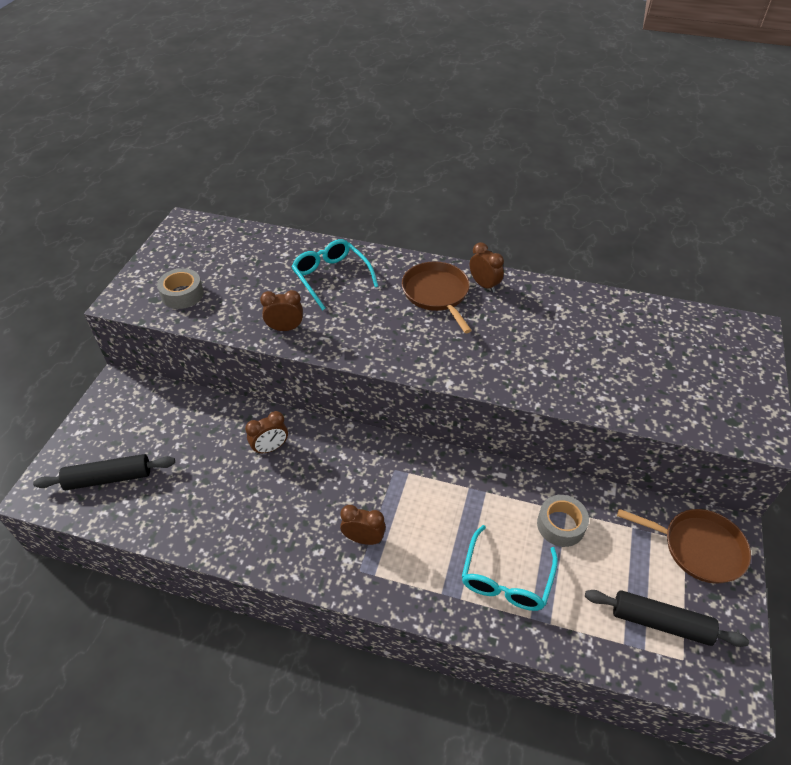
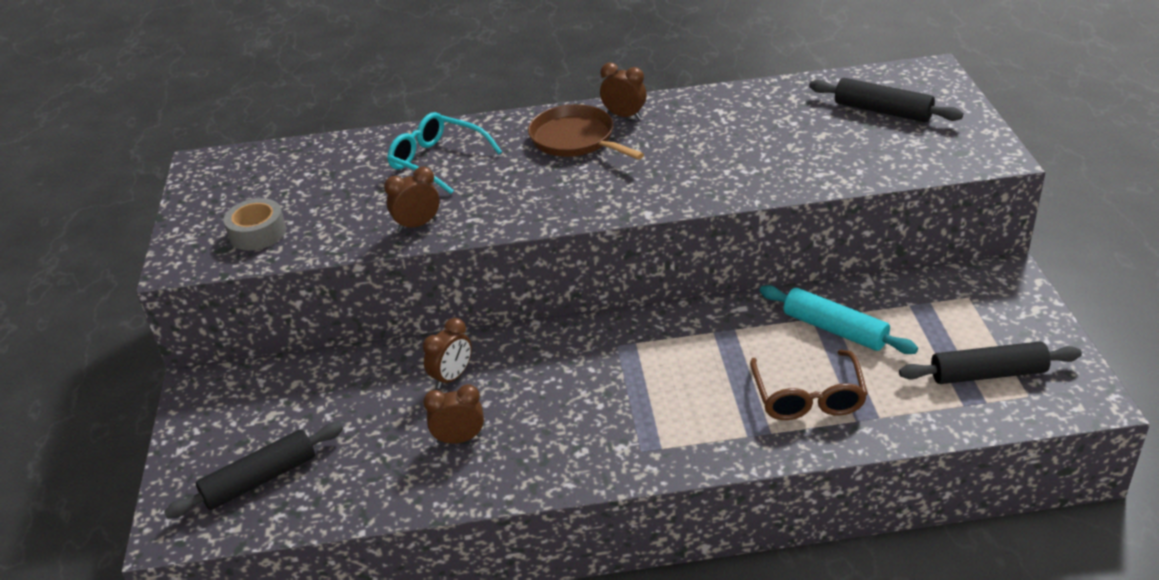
camera: 20 degrees left, 10 degrees down
(363, 539) = (626, 420): brown clock -> brown clock (459, 439)
(506, 579) = (808, 397): turquoise glasses -> brown glasses
(560, 525) = (834, 329): grey tape -> turquoise rolling pin
(689, 354) = (883, 111): none -> black rolling pin
(698, 548) = (985, 298): brown pan -> none

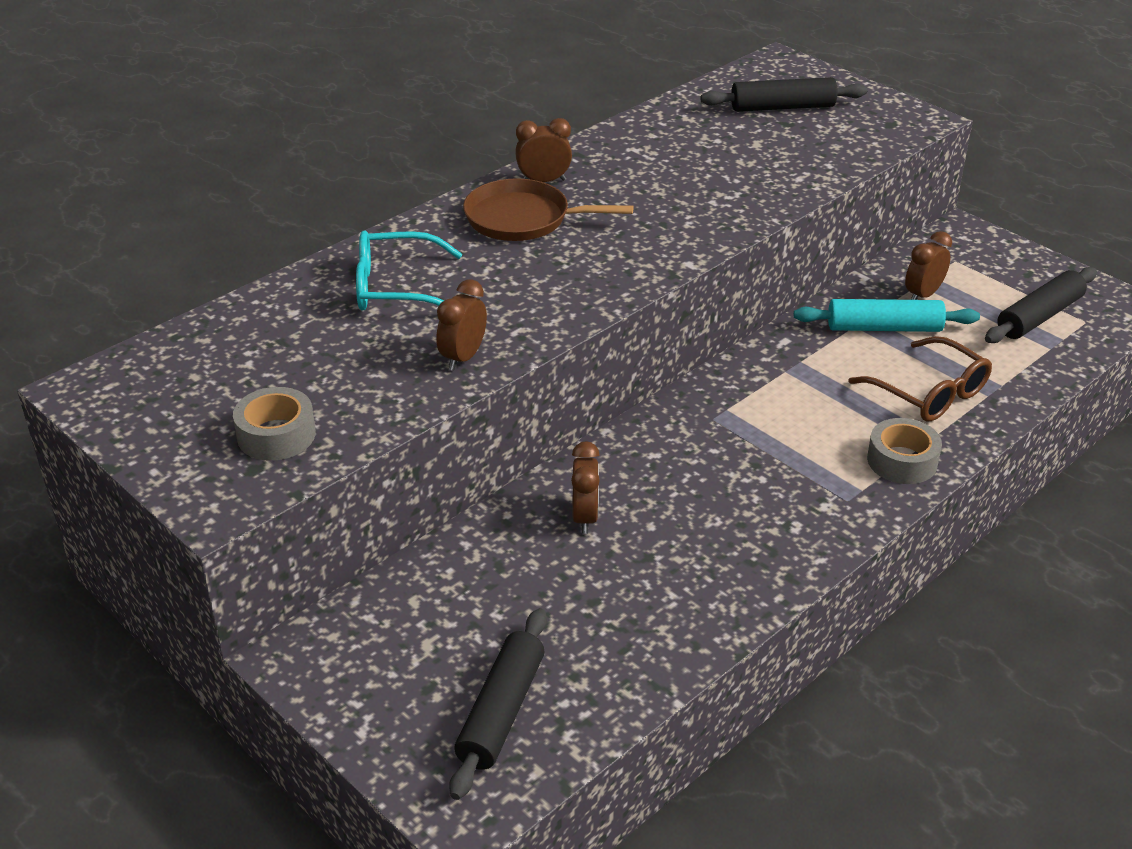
camera: 40 degrees left, 0 degrees up
(459, 439) = (666, 570): brown clock -> brown clock (923, 295)
(719, 440) = (902, 461): none -> grey tape

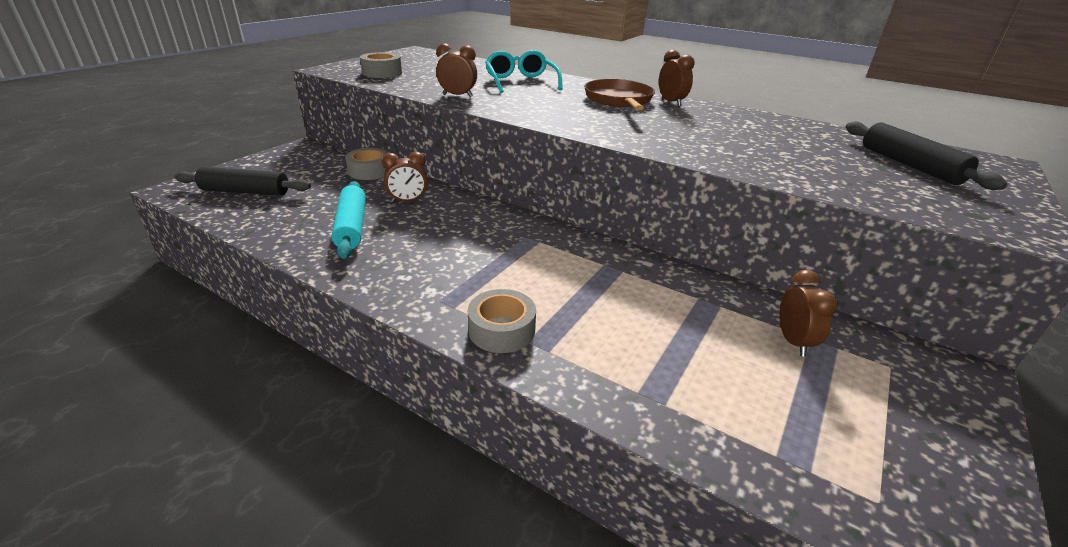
camera: 75 degrees right, 5 degrees down
(452, 560) = (369, 171): none -> grey tape
(884, 328) = (709, 316): turquoise rolling pin -> turquoise rolling pin (351, 227)
(923, 295) = (793, 341): brown clock -> brown clock turned 60 degrees clockwise
(929, 393) = (618, 347): brown glasses -> none
(1039, 317) = (842, 446): black rolling pin -> none

